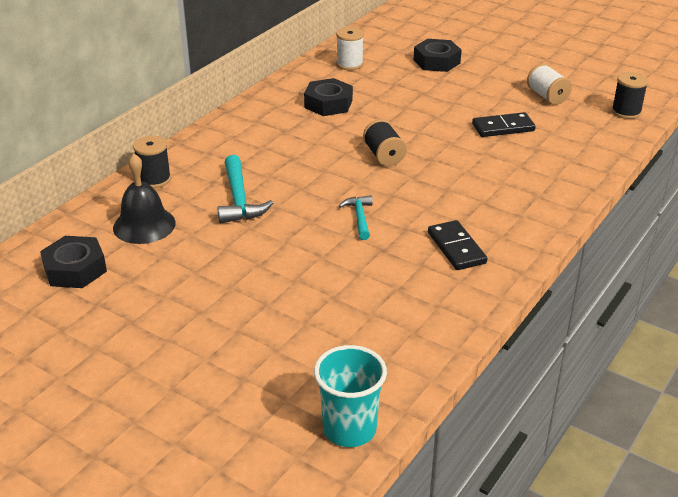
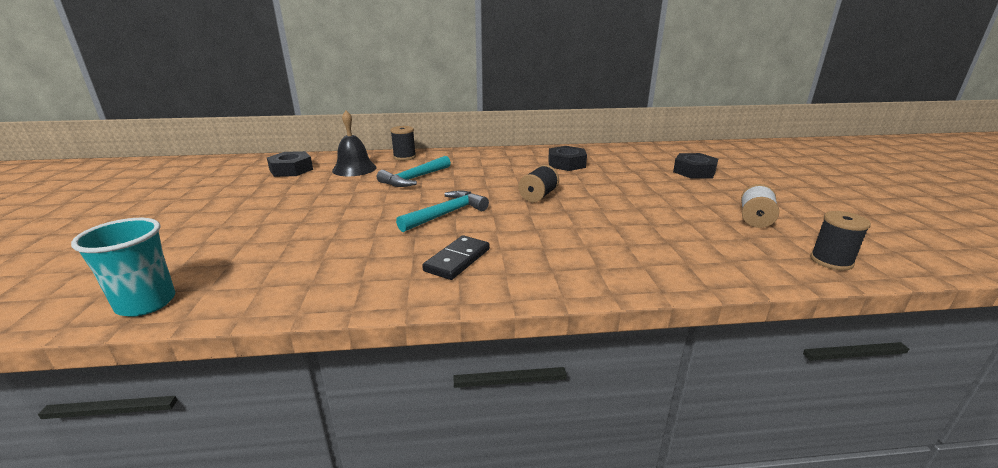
camera: 50 degrees right, 10 degrees down
(349, 64) = (624, 154): white spool -> none
(359, 218) = (446, 214): turquoise hammer -> turquoise hammer, size x1.62
(503, 128) = (666, 219): black domino -> none

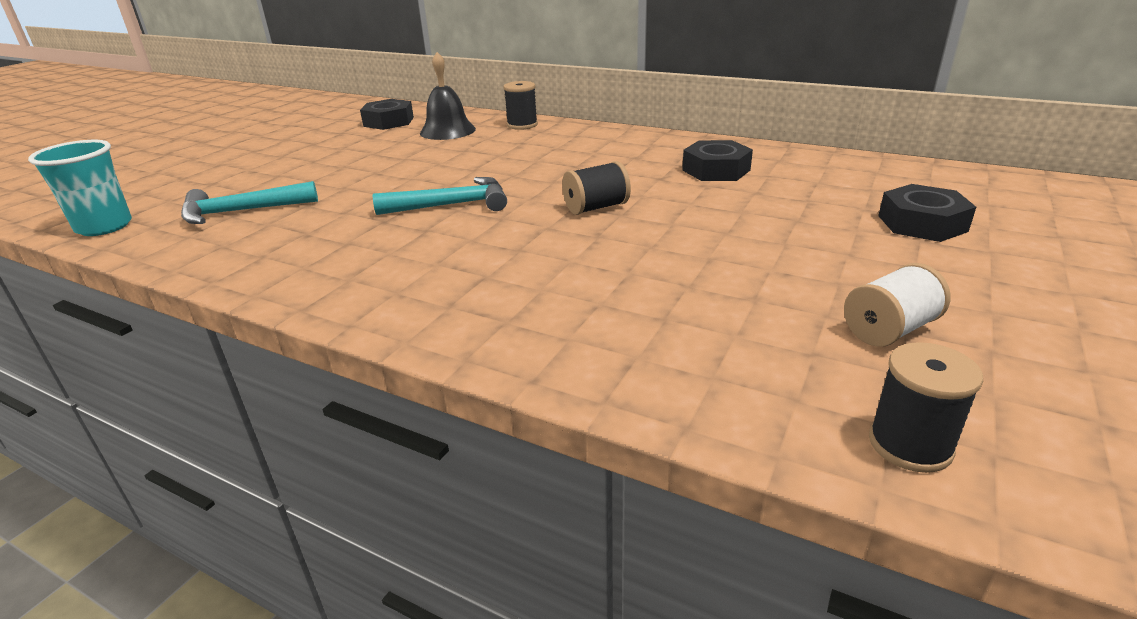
camera: 35 degrees right, 5 degrees up
(414, 178) = (489, 154): turquoise hammer -> turquoise hammer (242, 211)
(457, 260) = (375, 262): black domino -> none

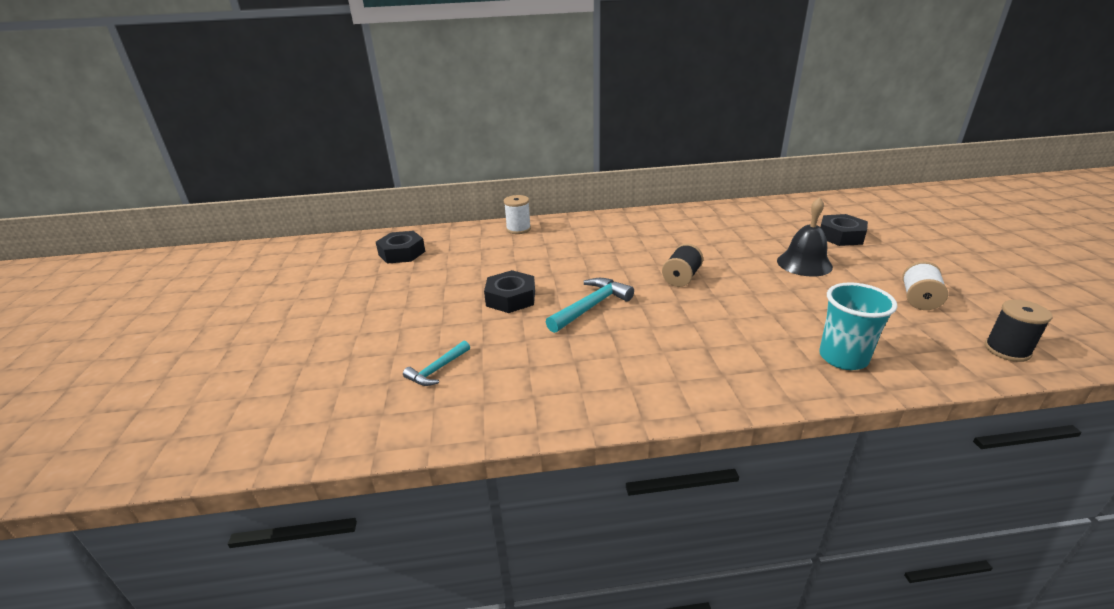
camera: 35 degrees left, 0 degrees up
(104, 227) = (328, 433): turquoise cup -> turquoise cup (843, 358)
(242, 211) = (437, 369): turquoise hammer -> turquoise hammer, size x0.62
(447, 131) = (470, 248): black bell -> black bell (804, 263)
(522, 125) = (518, 229): black spool -> white spool
(716, 170) = (699, 231): black nut -> black nut (511, 298)

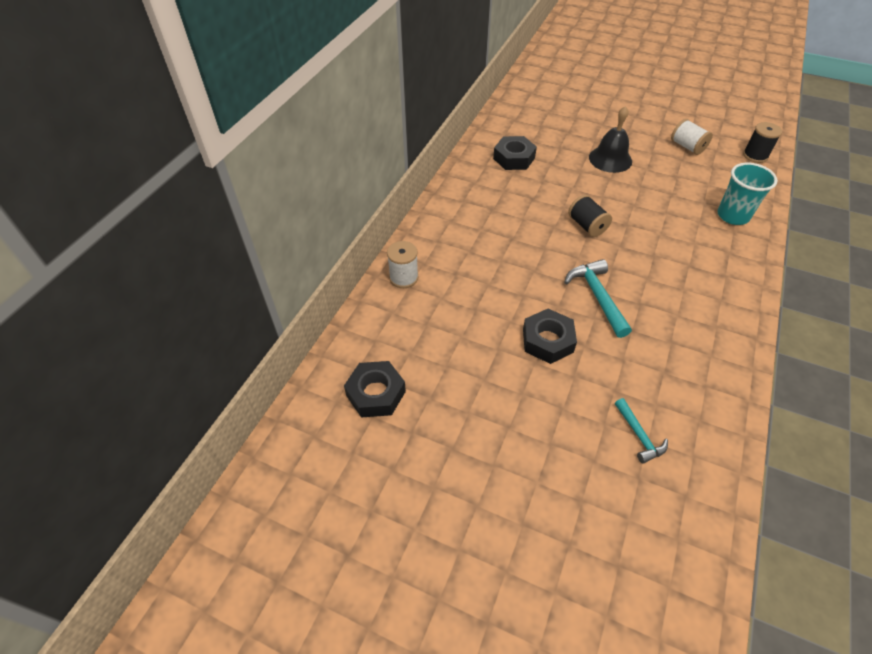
camera: 60 degrees left, 20 degrees up
(841, 236) = (584, 120): black nut -> black nut (514, 158)

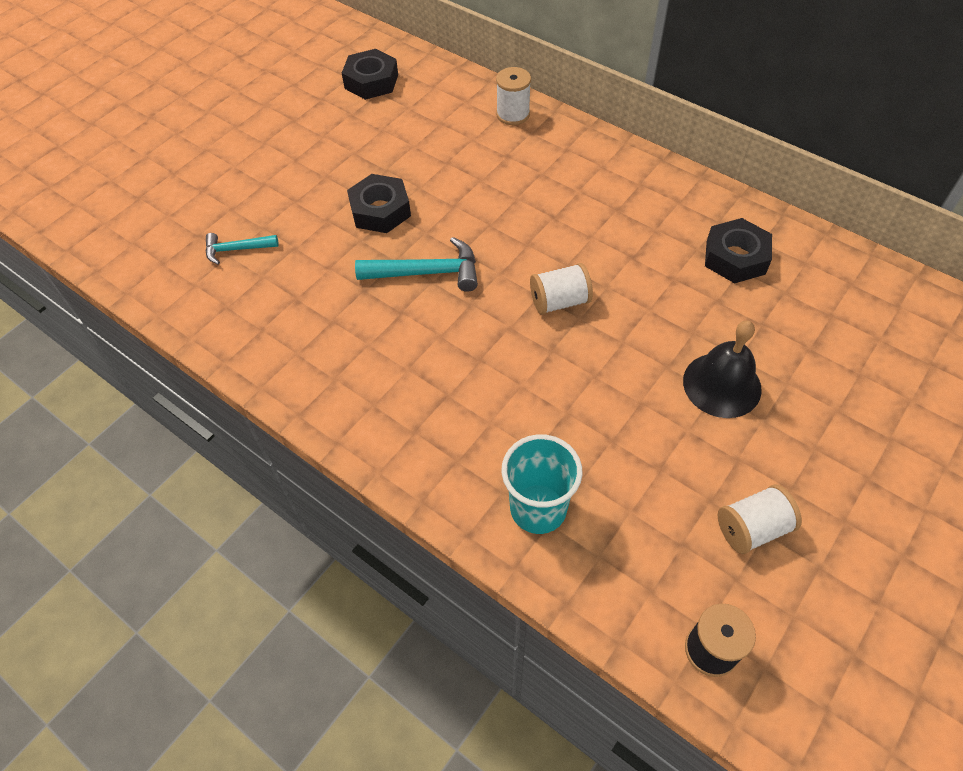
camera: 105 degrees right, 5 degrees up
(587, 226) = (559, 301): black spool -> white spool

